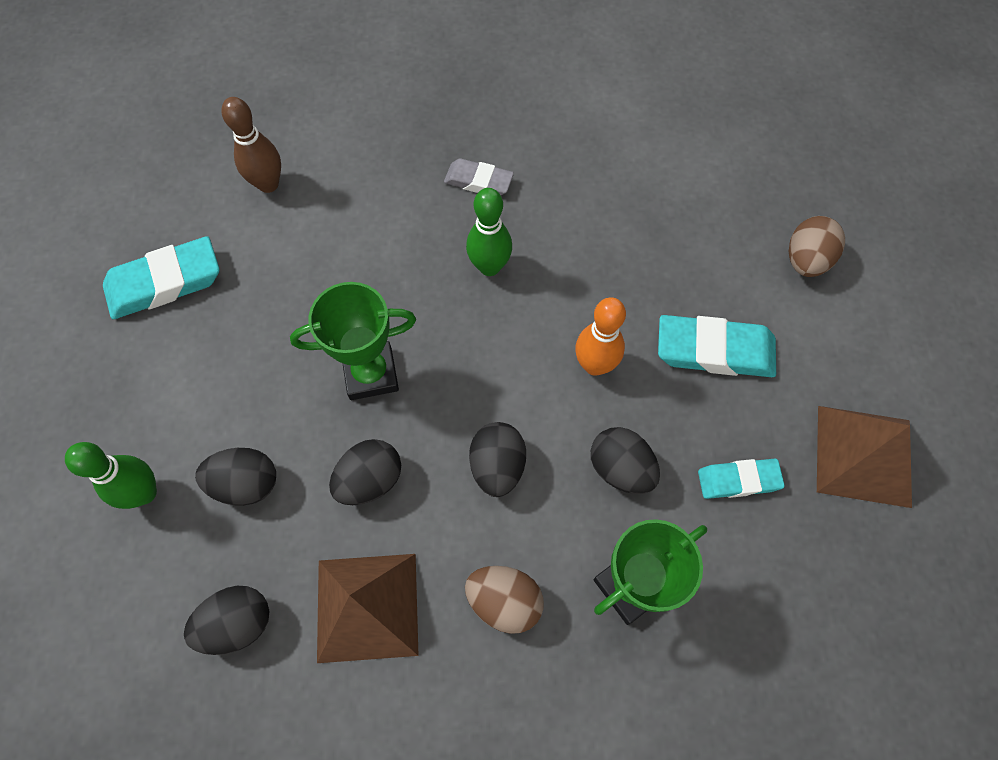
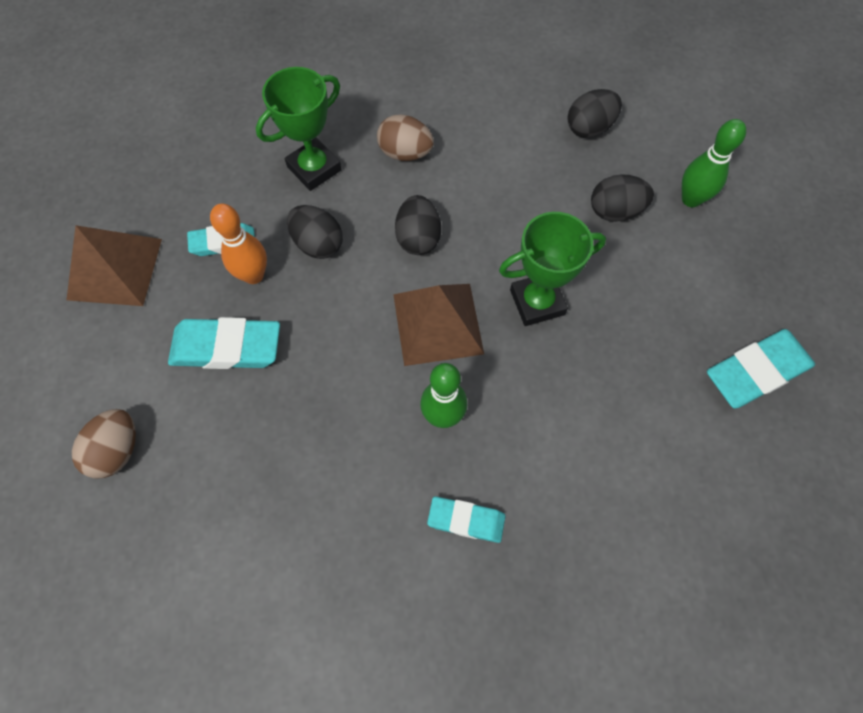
camera: 175 degrees right, 0 degrees up
(268, 184) = (698, 495): brown bowling pin -> none
(367, 606) = (502, 143): brown pyramid -> brown pyramid (437, 324)
(370, 480) = (518, 221): black egg -> none
(478, 181) = (466, 520): grey eraser -> turquoise eraser
(595, 365) = (338, 325): orange bowling pin -> orange bowling pin (253, 275)

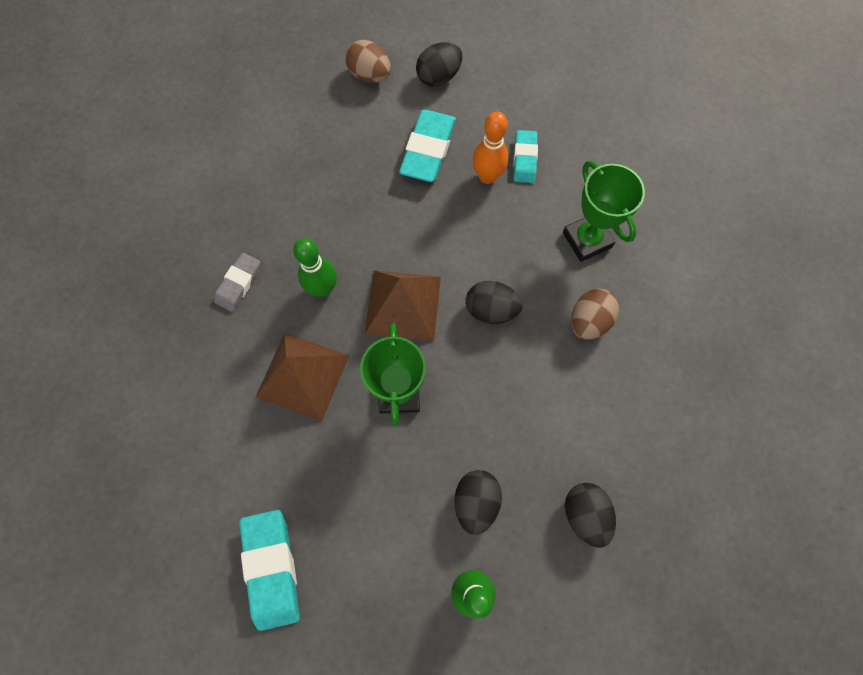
camera: 105 degrees right, 5 degrees up
(115, 269) = (519, 84): brown pyramid -> brown pyramid (302, 375)
(318, 244) = (505, 228): black egg -> black egg (438, 77)
(466, 520) = (239, 284): turquoise eraser -> grey eraser

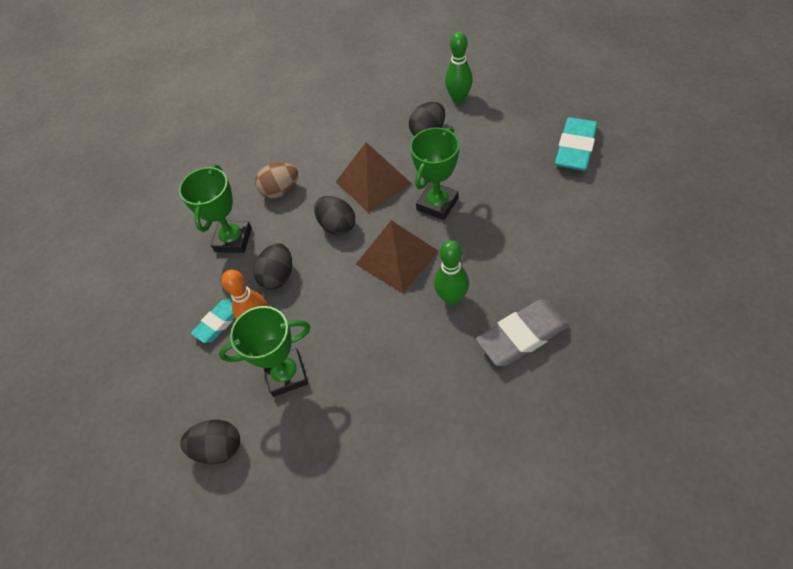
camera: 140 degrees left, 15 degrees down
(239, 284) = (522, 336): grey eraser -> grey eraser, size x1.64
(302, 375) = (501, 243): brown pyramid -> brown pyramid (373, 182)
(370, 75) = (279, 492): brown egg -> none
(428, 149) = (286, 374): turquoise eraser -> green trophy
(585, 514) = (370, 104): black egg -> black egg (278, 276)

